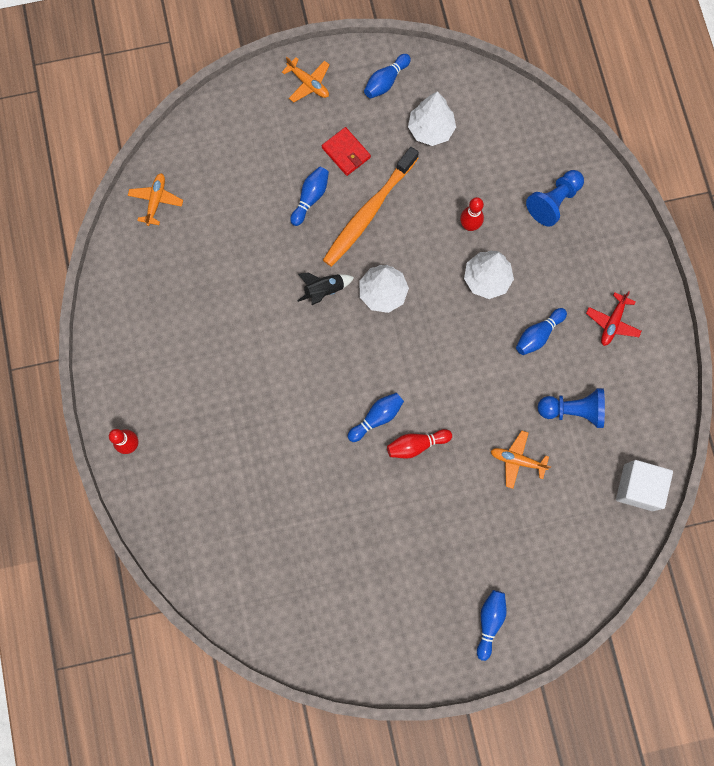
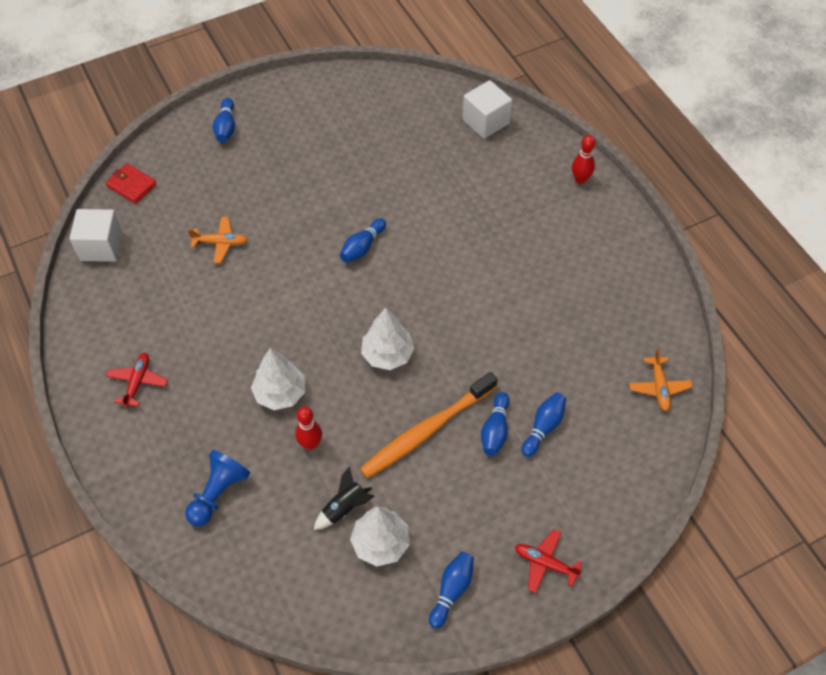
camera: 165 degrees right, 20 degrees down
(200, 552) = (485, 121): none -> white cube
(308, 83) = (545, 563): orange plane -> red plane
(324, 290) = (449, 343): black rocket -> black rocket (345, 508)
(346, 152) = (472, 490): red wallet -> red wallet (131, 185)
(368, 212) = (426, 431): orange toothbrush -> orange toothbrush turned 150 degrees counterclockwise
(416, 445) = (319, 234): red bowling pin -> none
(538, 335) = (216, 352): blue bowling pin -> blue bowling pin (543, 427)
(572, 410) = (171, 294): blue pawn -> none

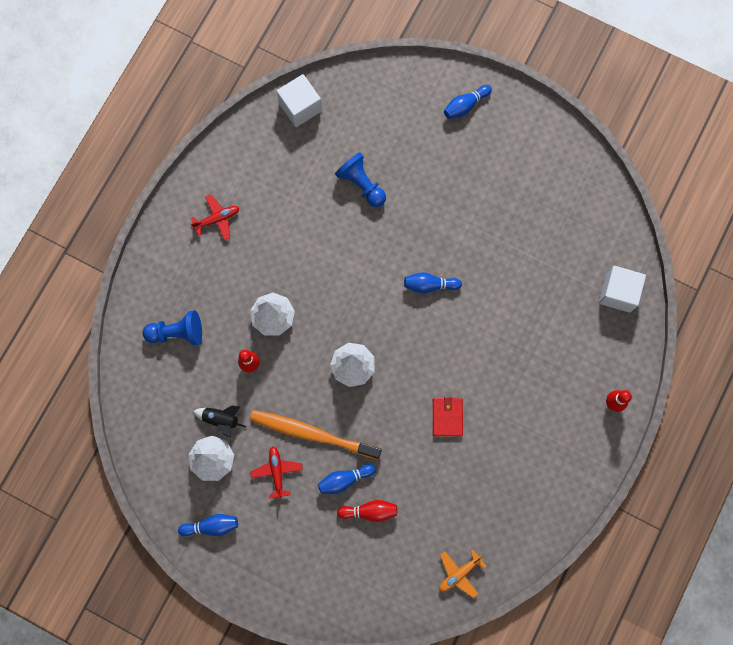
camera: 55 degrees right, 20 degrees up
(131, 185) = (364, 83): red wallet -> red wallet (447, 417)
(220, 243) = (361, 184): orange plane -> blue pawn
(543, 427) = (369, 511): blue bowling pin -> red bowling pin
(545, 563) = (269, 574): red plane -> red plane (277, 472)

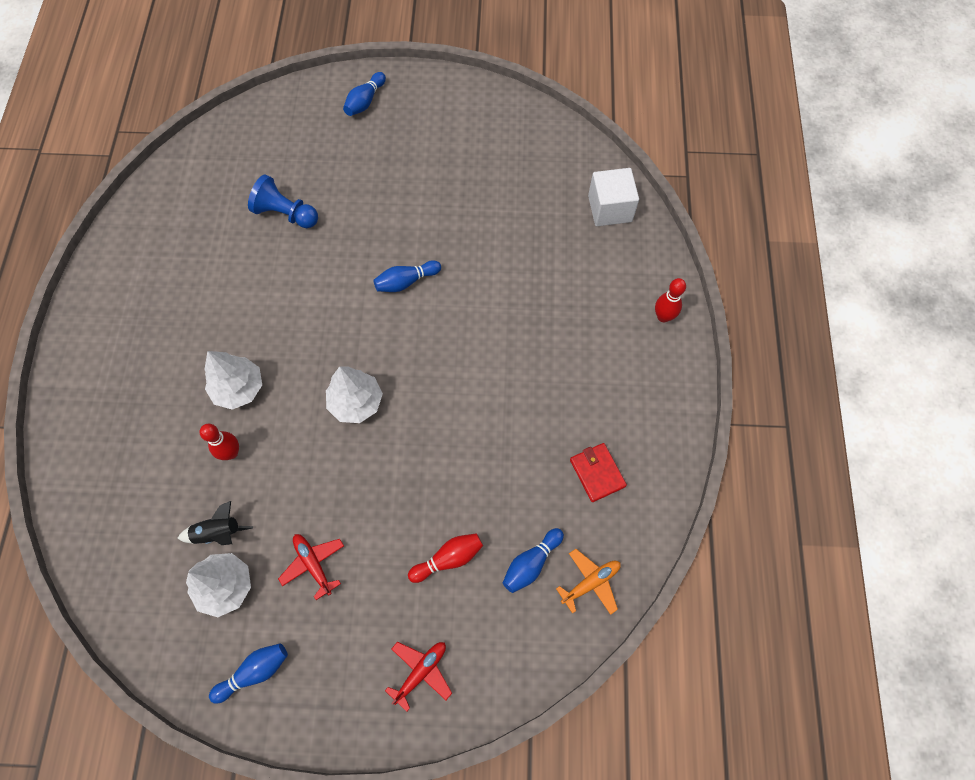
camera: 25 degrees left, 10 degrees down
(177, 332) = (125, 455): blue pawn -> none
(217, 219) = (131, 312): red plane -> red plane (421, 672)
(300, 107) = (186, 167): white cube -> none
(312, 433) = (339, 499): orange toothbrush -> none
(344, 480) = (401, 535): blue bowling pin -> blue bowling pin (531, 563)
(447, 417) = (490, 410): red wallet -> red wallet (597, 473)
(459, 573) = (590, 582): orange plane -> orange plane turned 150 degrees counterclockwise

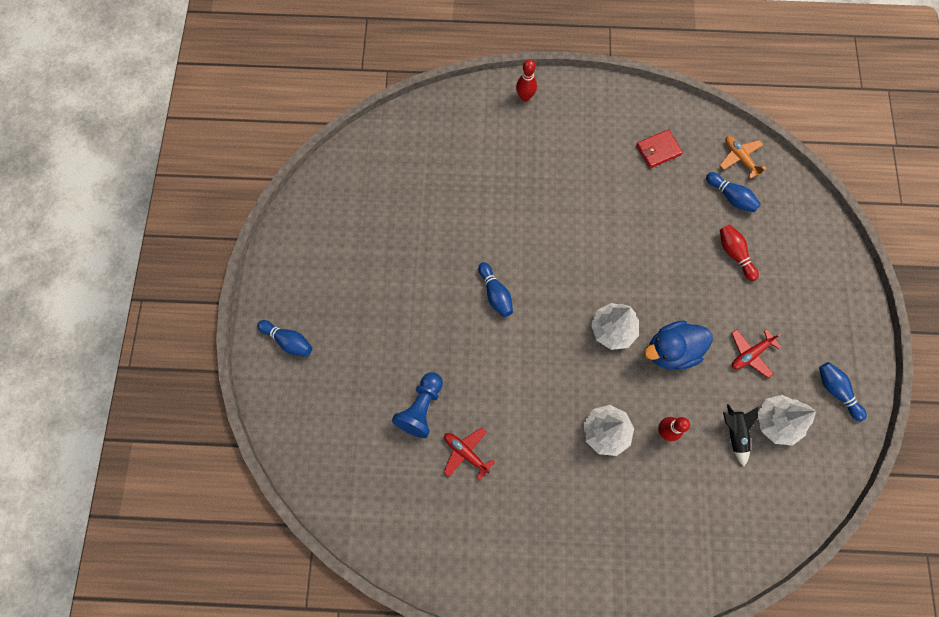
camera: 90 degrees left, 5 degrees up
(325, 467) = (671, 351): none -> blue duck
(421, 672) = (817, 271): red plane -> red plane (466, 453)
(610, 208) = (422, 129): white cube -> none

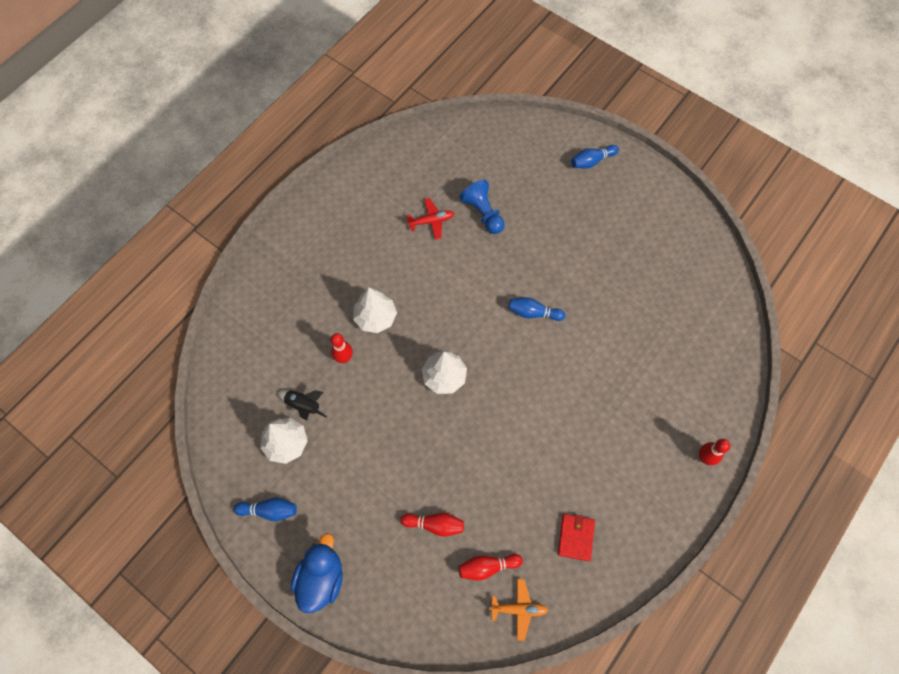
camera: 125 degrees right, 5 degrees down
(671, 351) = (396, 408): blue duck -> blue duck (321, 578)
(731, 197) = (487, 567): blue bowling pin -> red bowling pin
(750, 354) = (347, 467): red plane -> none

